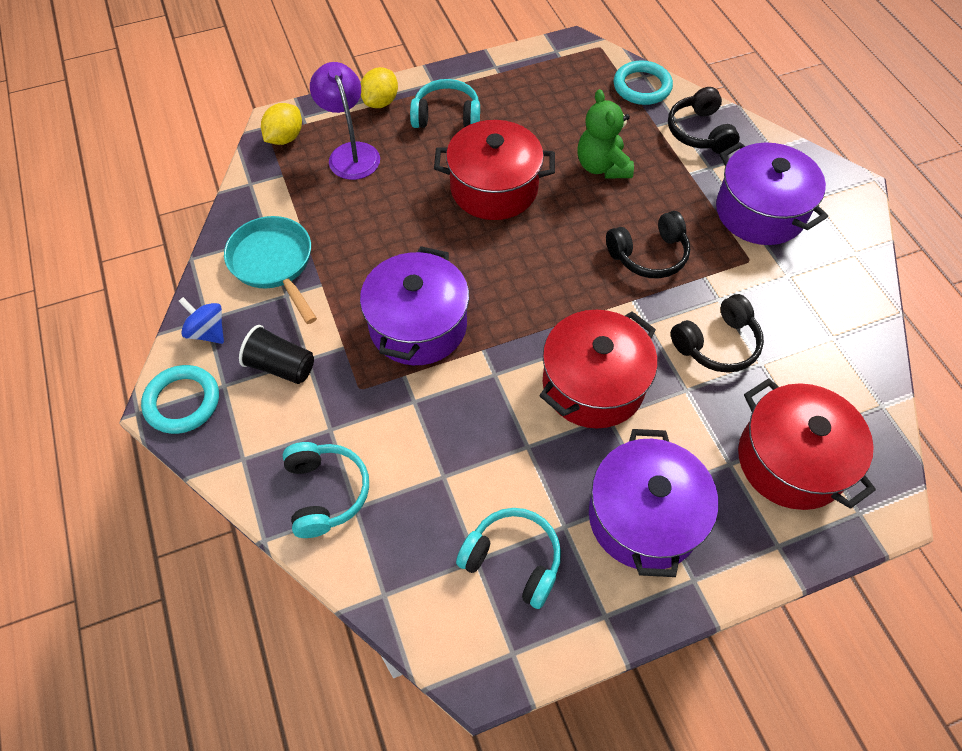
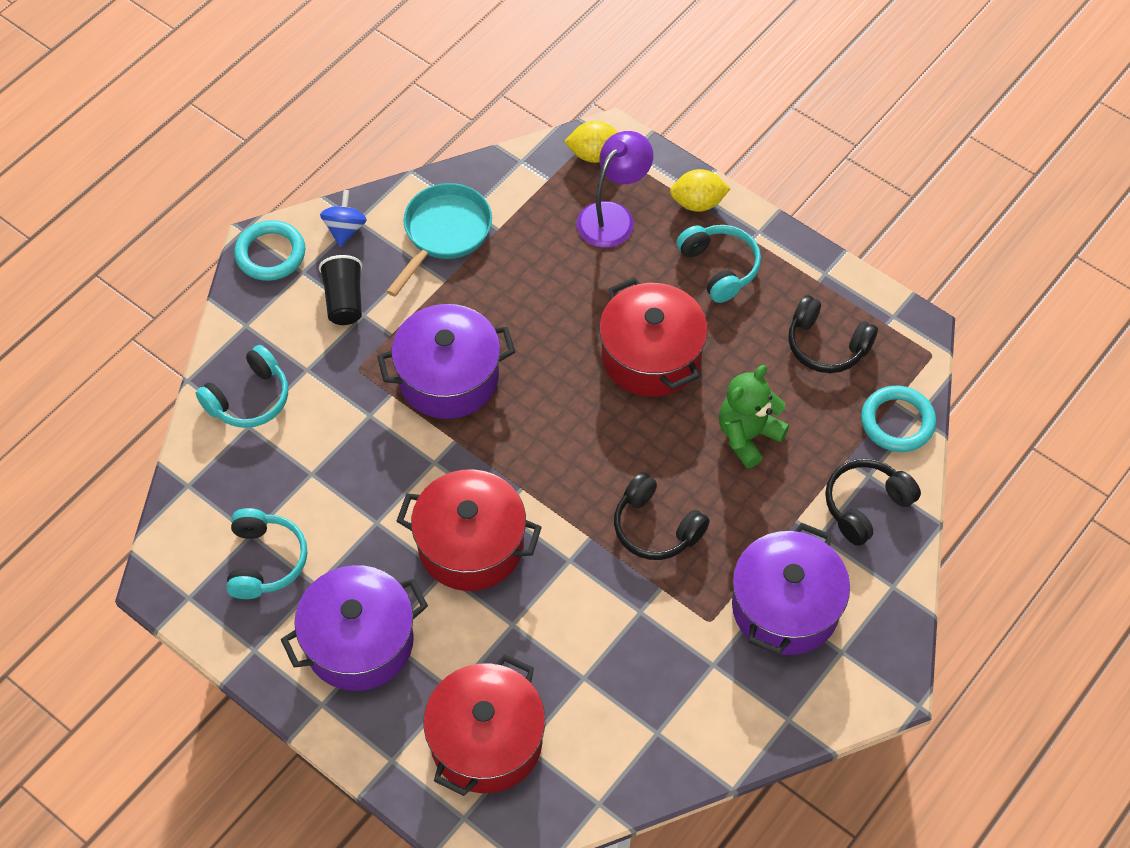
camera: 60 degrees right, 0 degrees up
(717, 344) = (582, 630): black headphones -> black headphones (826, 345)

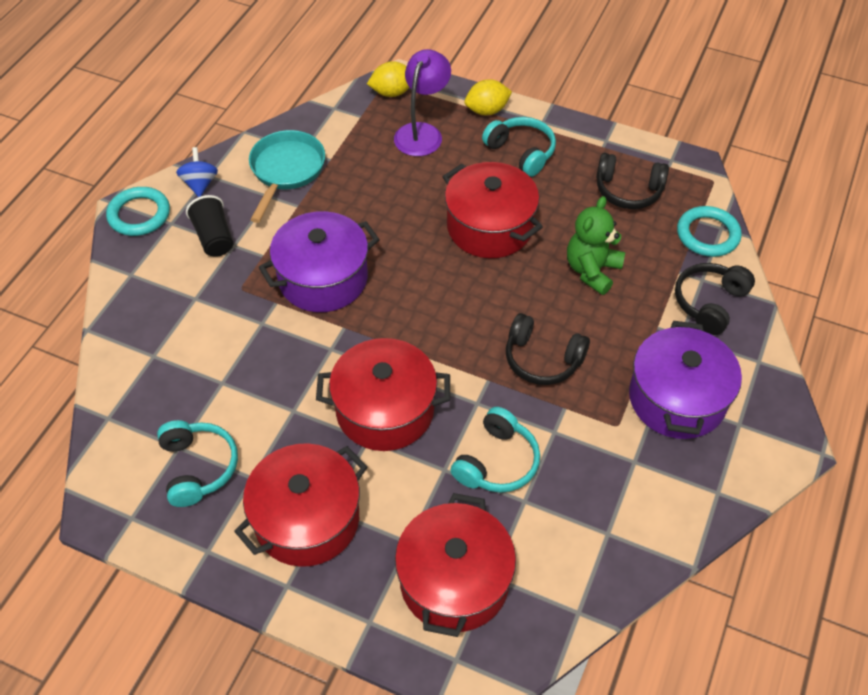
camera: 15 degrees left, 5 degrees down
(249, 399) = (148, 332): turquoise headphones -> turquoise headphones (497, 462)
(359, 642) = (307, 519): purple pot -> red pot

